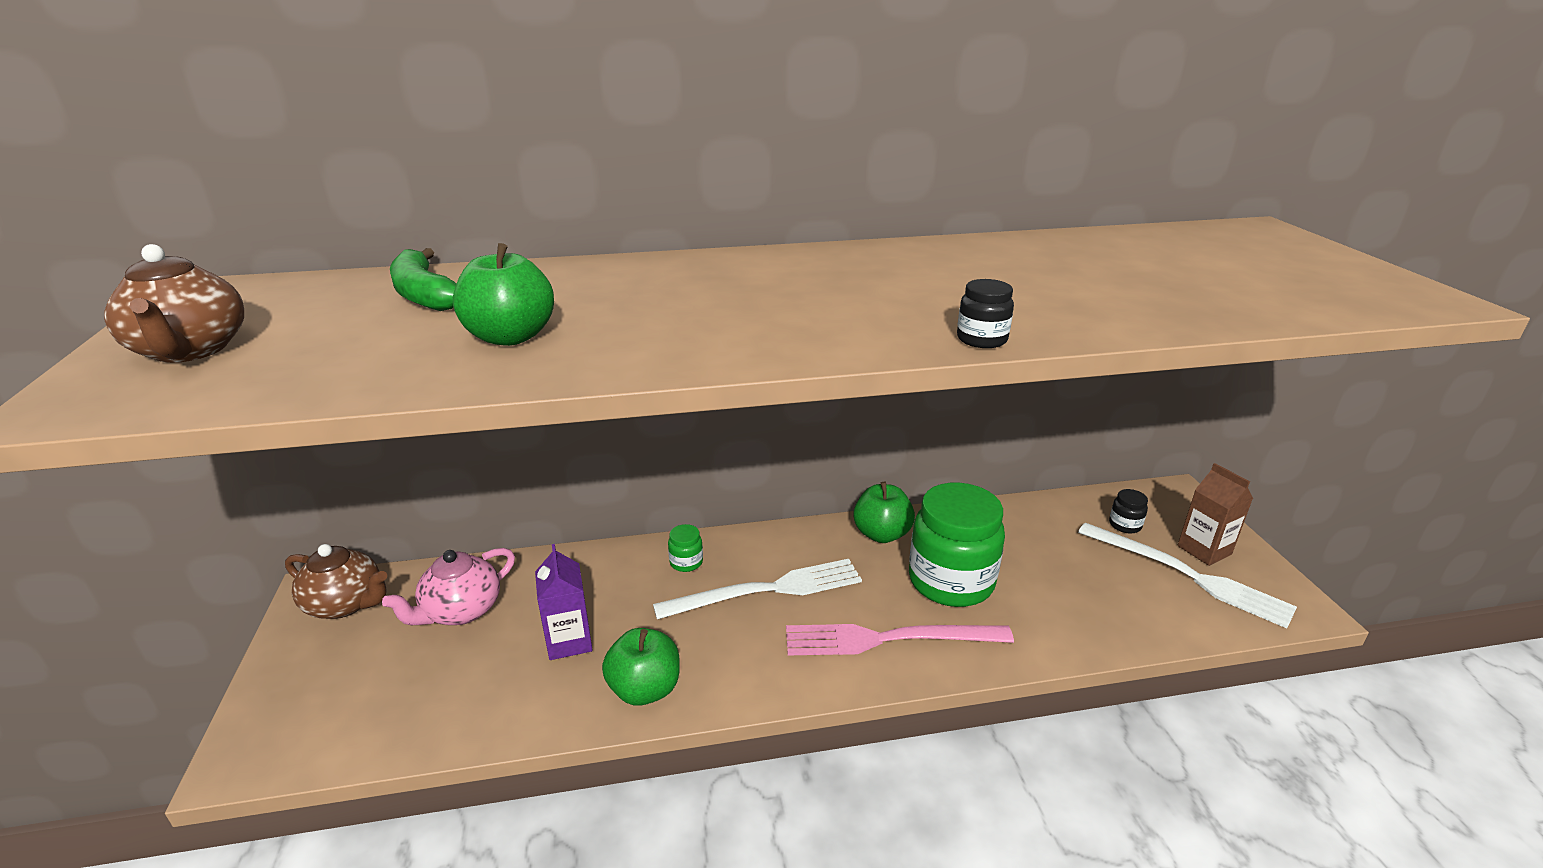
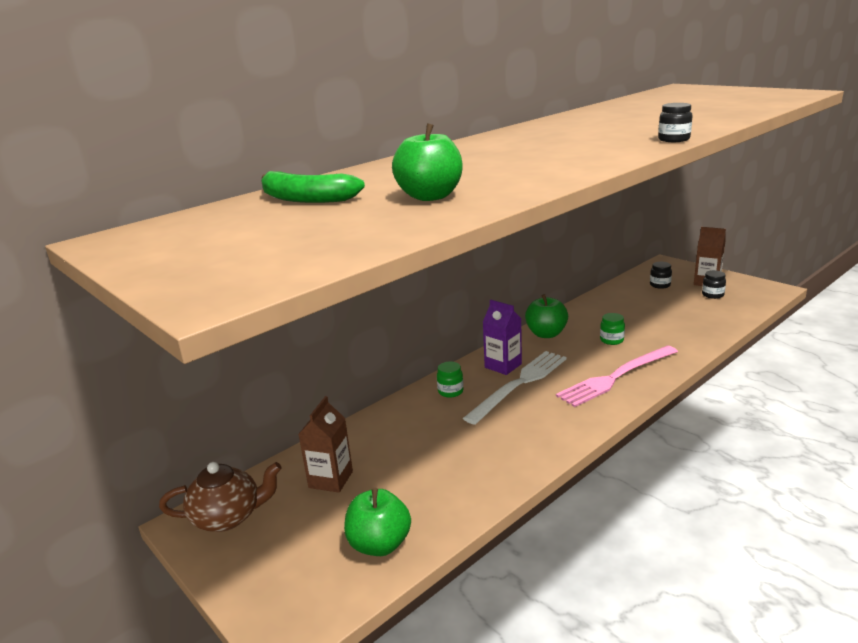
camera: 30 degrees left, 5 degrees down
(190, 350) = (215, 257): brown teapot -> none
(461, 611) = (331, 479): pink teapot -> brown carton
(569, 641) = (434, 459): purple carton -> purple carton (503, 366)
(645, 689) = (517, 459): green apple -> green apple (379, 544)
(951, 581) = (611, 340): green jar -> green jar, size x0.40
(1186, 575) = (712, 295): white fork -> black jar

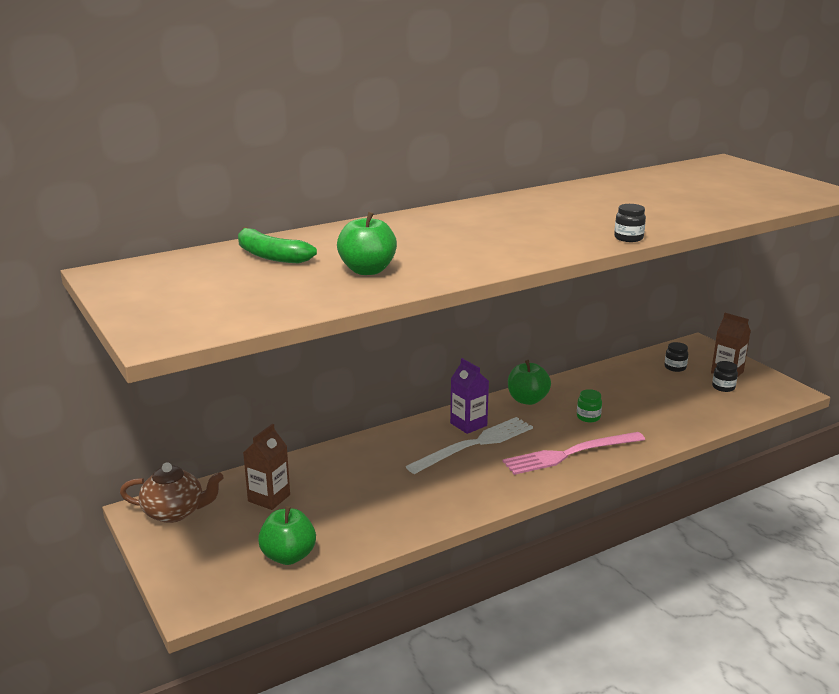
camera: 10 degrees right, 0 degrees up
(450, 391) = (407, 440): green jar -> none

